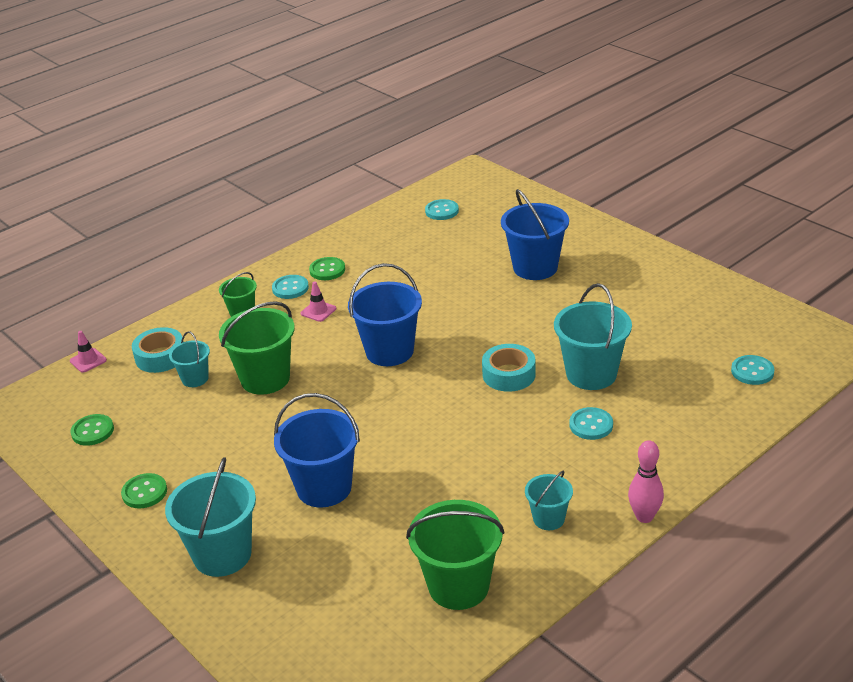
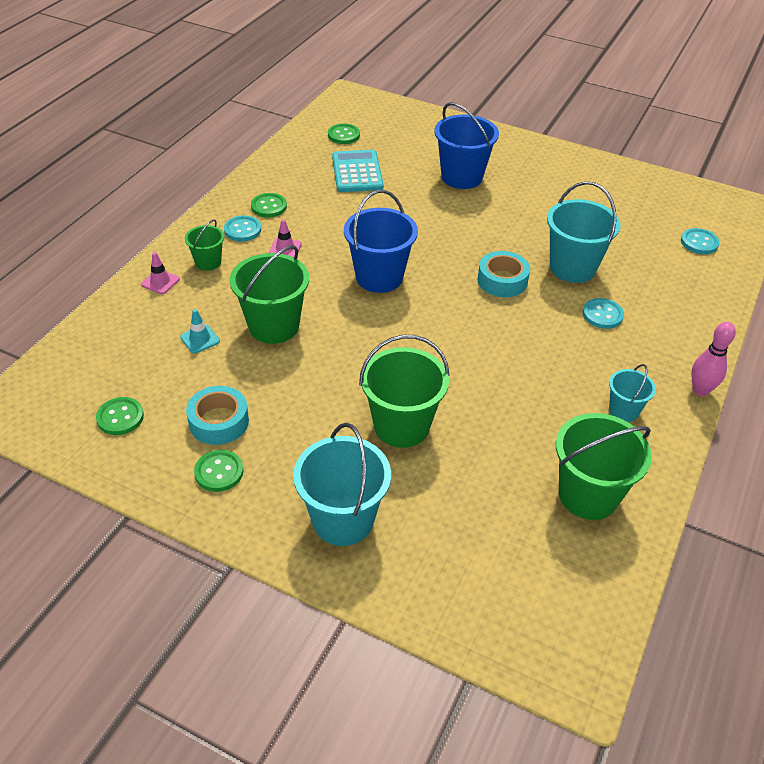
camera: 25 degrees left, 10 degrees up
(88, 360) = (68, 341): pink traffic cone -> pink traffic cone (160, 282)
(160, 357) = (148, 322): turquoise tape -> turquoise tape (219, 421)
(195, 379) = (200, 339): turquoise bucket -> turquoise traffic cone
(324, 488) = (401, 426): blue bucket -> green bucket
(432, 249) = (357, 172): none -> turquoise calculator
(442, 211) = (343, 135): turquoise button -> green button

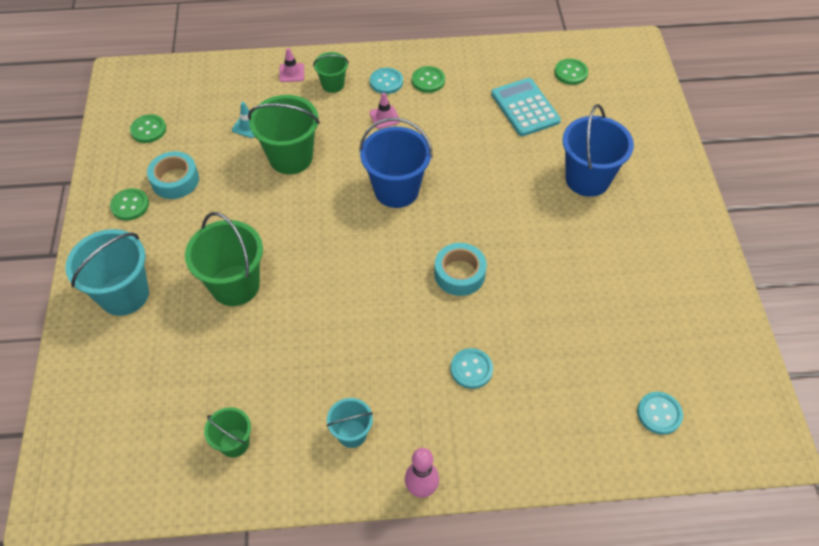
camera: 60 degrees right, 10 degrees up
(357, 172) = (525, 108): turquoise calculator -> turquoise calculator turned 75 degrees counterclockwise
(572, 267) = (522, 319): turquoise bucket -> none
(588, 495) = (234, 443): green bucket -> green bucket, size x0.55

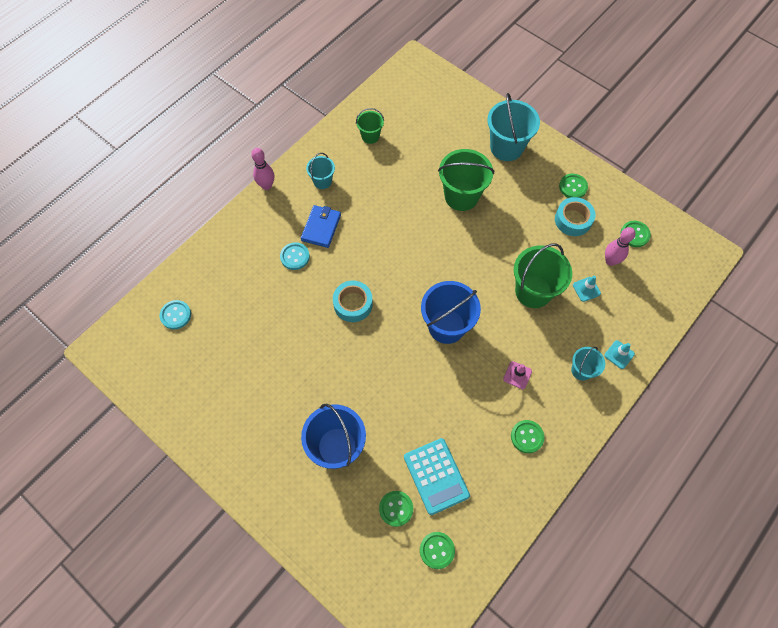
camera: 135 degrees right, 10 degrees up
(198, 128) = (610, 261): none -> pink bowling pin
(292, 73) = (619, 354): pink traffic cone -> turquoise traffic cone
(333, 85) = (581, 370): green bucket -> turquoise bucket
(386, 82) = (552, 407): turquoise button -> none
(411, 377) = (321, 227): none -> blue wallet
(525, 108) = (436, 476): turquoise calculator -> turquoise calculator turned 45 degrees clockwise
(577, 112) = (396, 508): none -> green button

